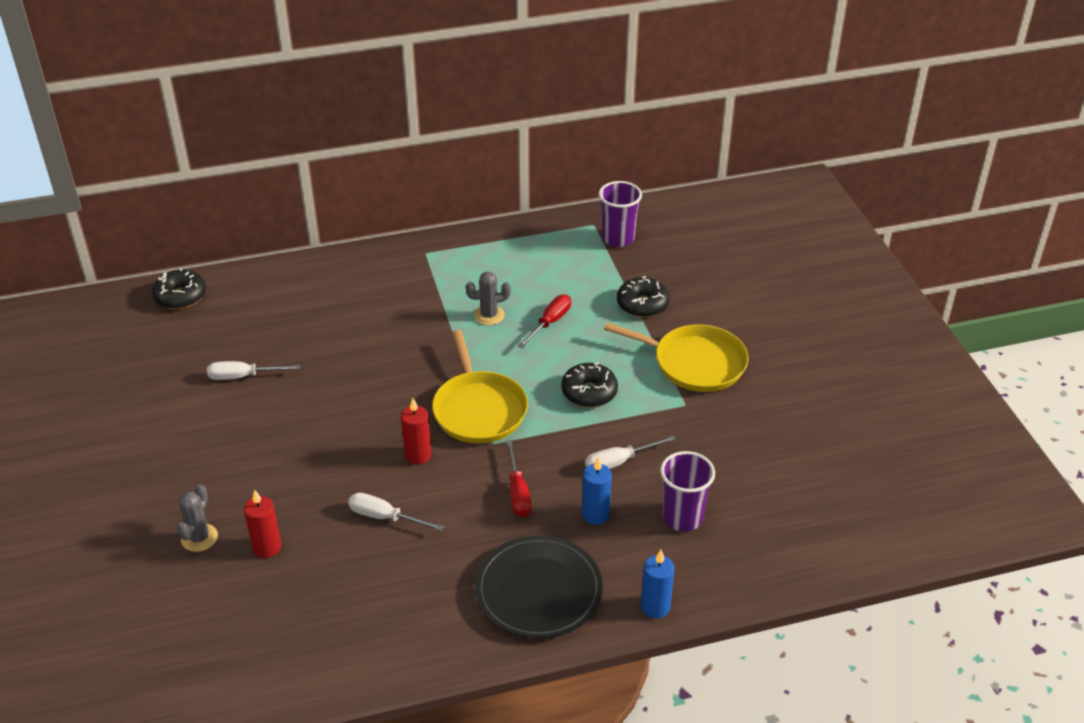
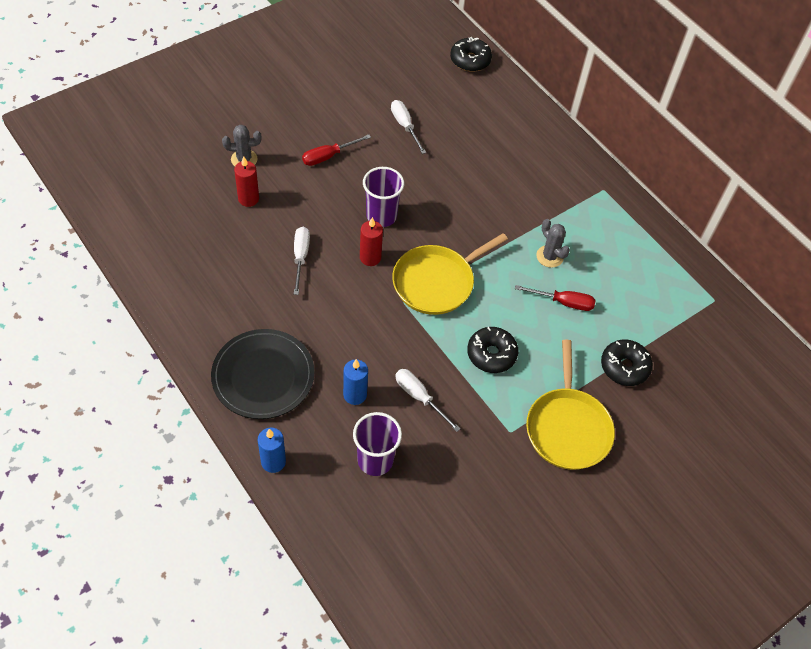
camera: 65 degrees right, 15 degrees up
(518, 492) = (357, 334): red screwdriver -> red screwdriver (328, 156)
(618, 238) = (706, 324): purple cup -> purple cup (381, 216)

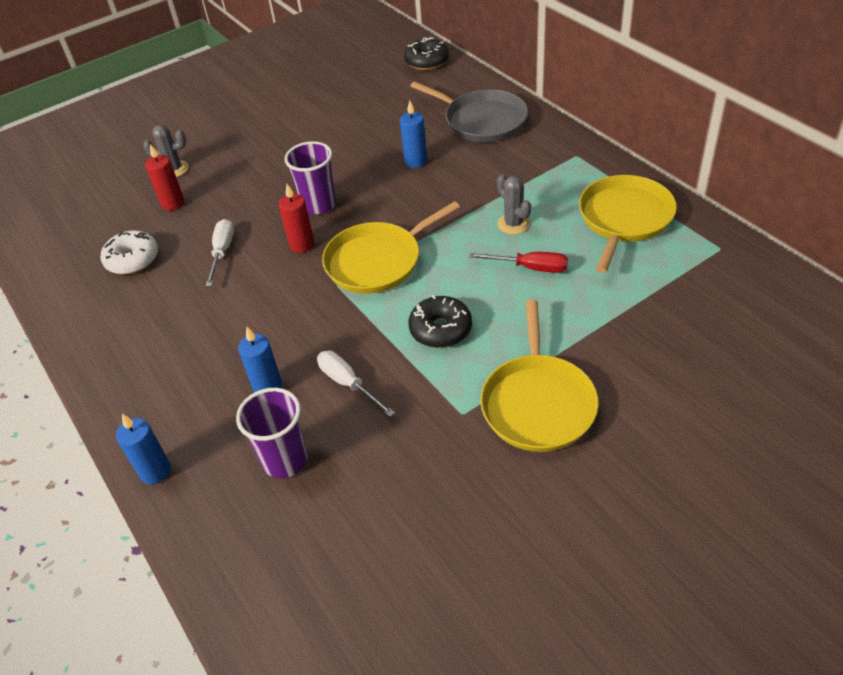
camera: 10 degrees right, 10 degrees down
(221, 256) = (132, 260): none -> white donut
(263, 376) = (159, 376): black plate -> none
(328, 156) = (266, 157): red screwdriver -> none
(405, 126) = (352, 123): white screwdriver -> none
(464, 178) = (416, 161): none -> blue candle
(522, 139) = (482, 120): none -> grey pan
(624, 367) = (610, 329): black donut -> none
(640, 262) = (624, 219): none -> yellow pan

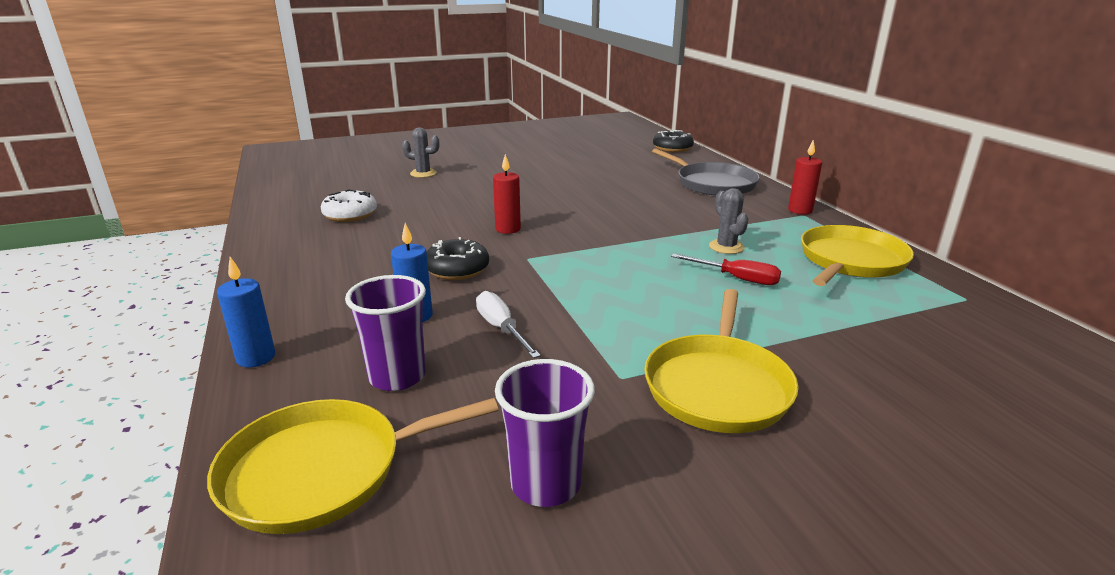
camera: 10 degrees right, 20 degrees down
(173, 203) = (408, 190): red candle -> red candle (800, 210)
(222, 252) = (432, 222): white screwdriver -> none
(319, 205) = (537, 209): purple cup -> purple cup (545, 484)
(378, 261) = (576, 250): yellow pan -> yellow pan (322, 471)
(416, 161) = (640, 197): blue candle -> none
(440, 329) = (622, 306): black donut -> black donut (457, 270)

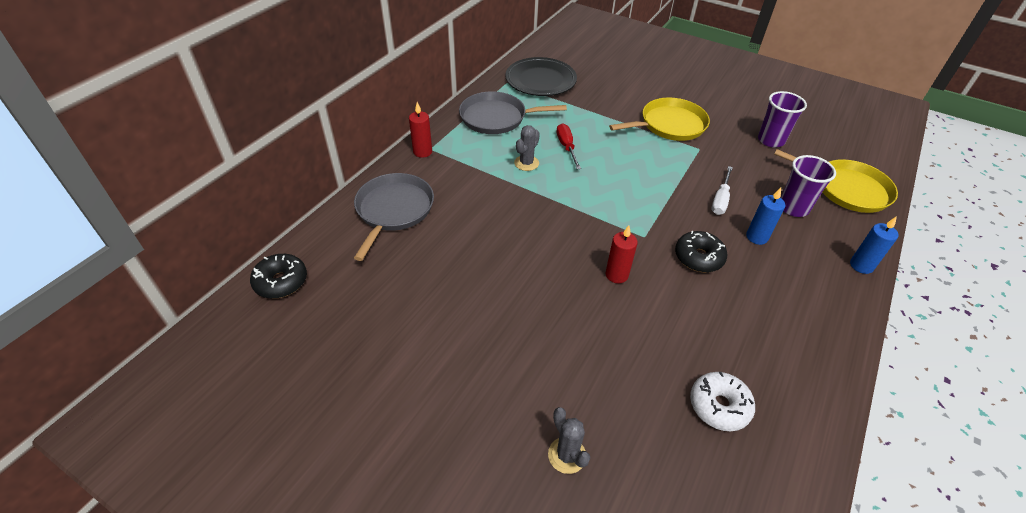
camera: 130 degrees left, 20 degrees up
(850, 261) = (496, 118): yellow pan -> grey pan
(965, 328) = (540, 80): none -> black plate

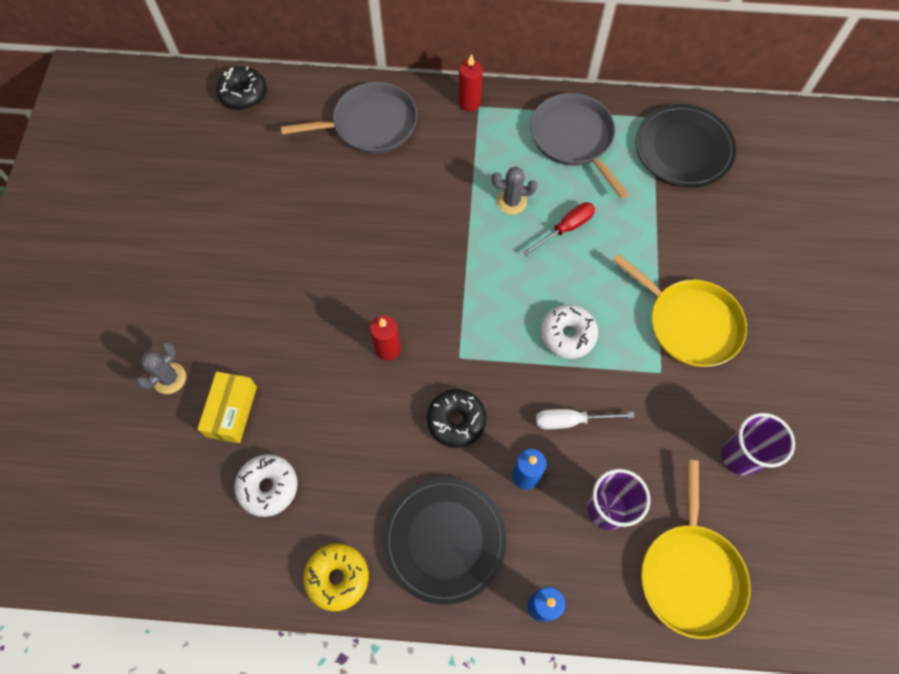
camera: 65 degrees right, 20 degrees up
(628, 410) = (231, 411): none -> yellow box
(652, 177) = (567, 335): none -> white donut
(798, 300) = (444, 540): none -> black plate
(819, 382) = (337, 577): none -> yellow donut

